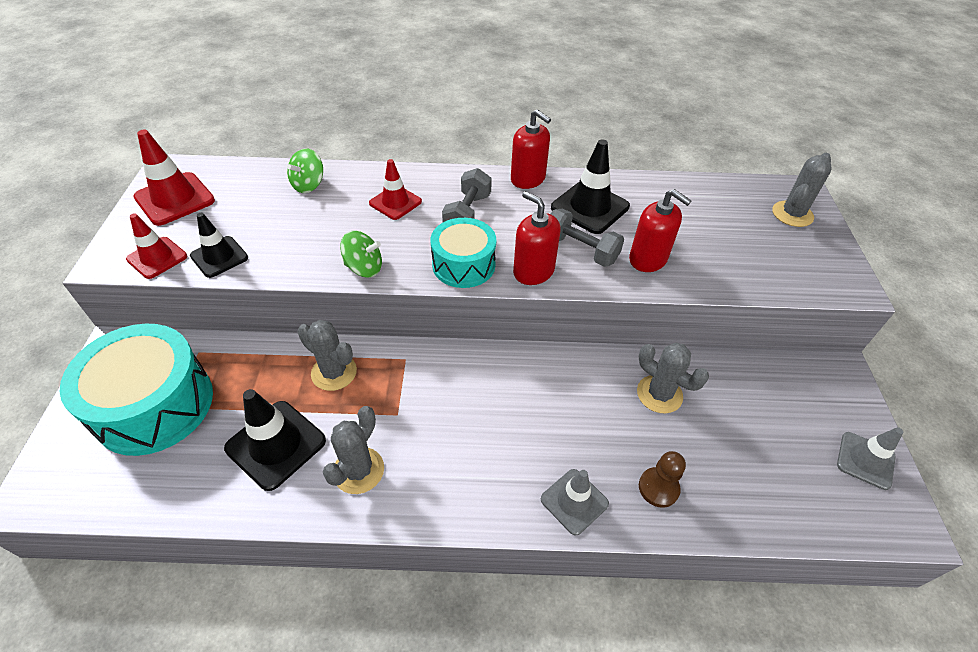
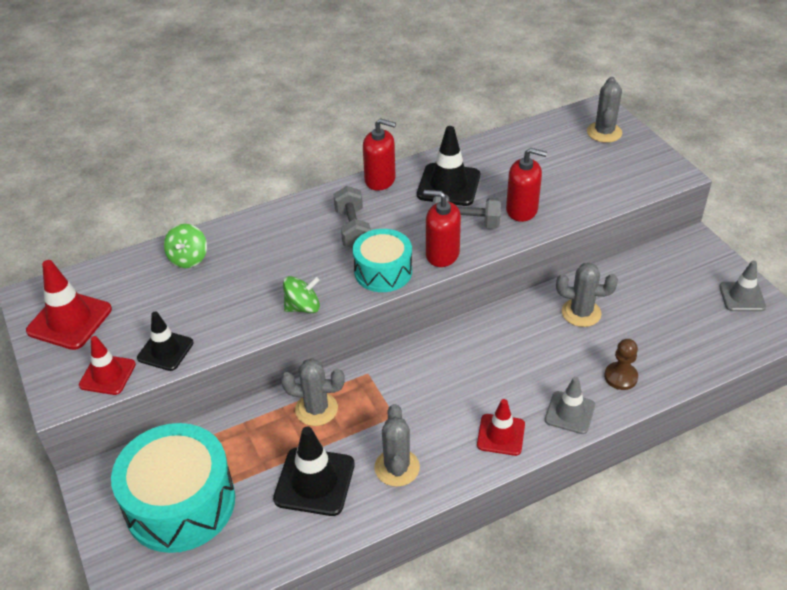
camera: 25 degrees left, 5 degrees down
(395, 202) = (282, 243): red traffic cone -> red traffic cone (501, 435)

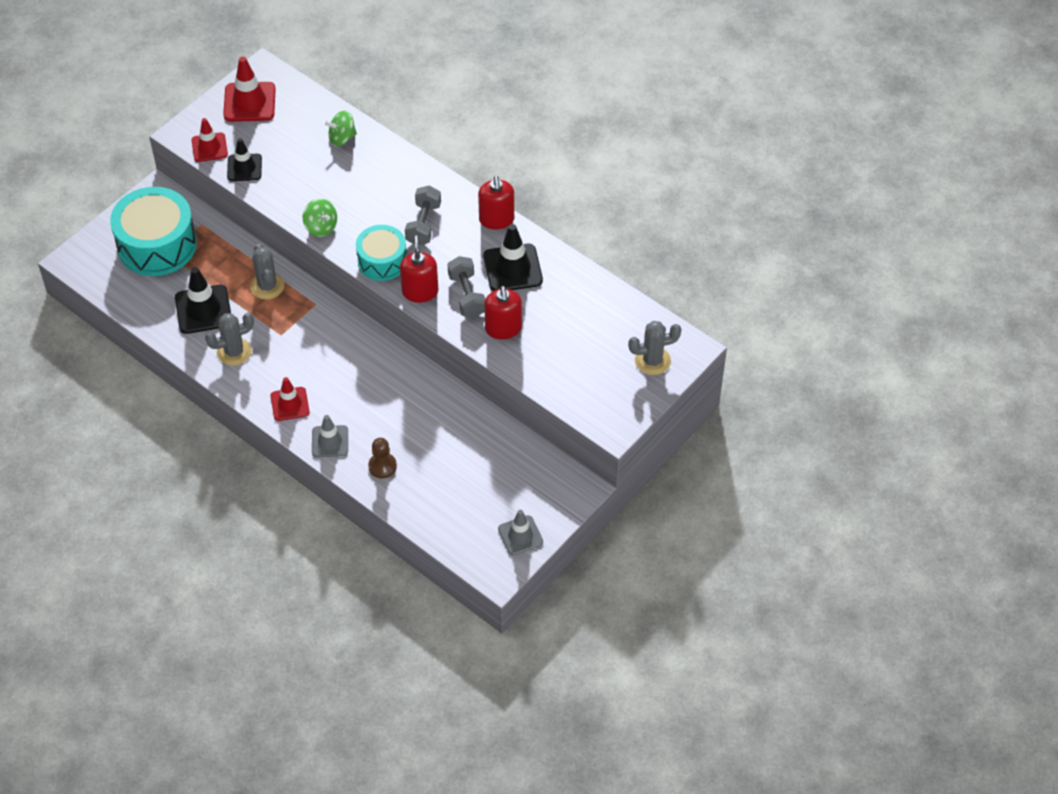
camera: 65 degrees right, 10 degrees up
(353, 229) = (423, 224): grey dumbbell -> grey dumbbell turned 45 degrees counterclockwise
(581, 313) = (445, 423): grey cactus -> none

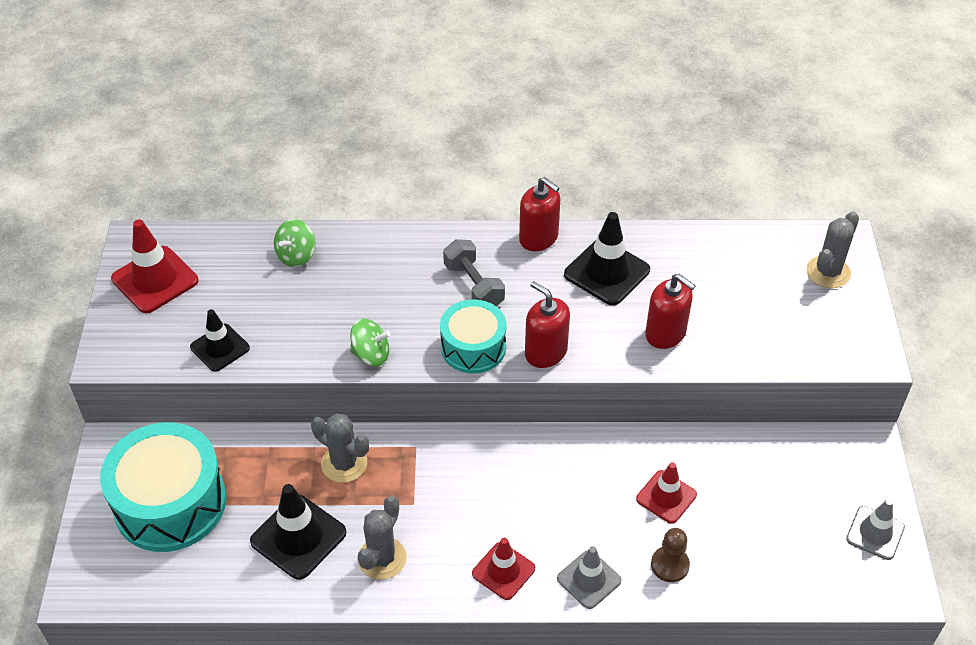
camera: 40 degrees left, 5 degrees down
(209, 147) = (156, 351): red traffic cone -> red traffic cone (666, 497)
(467, 295) = (595, 325): grey dumbbell -> none

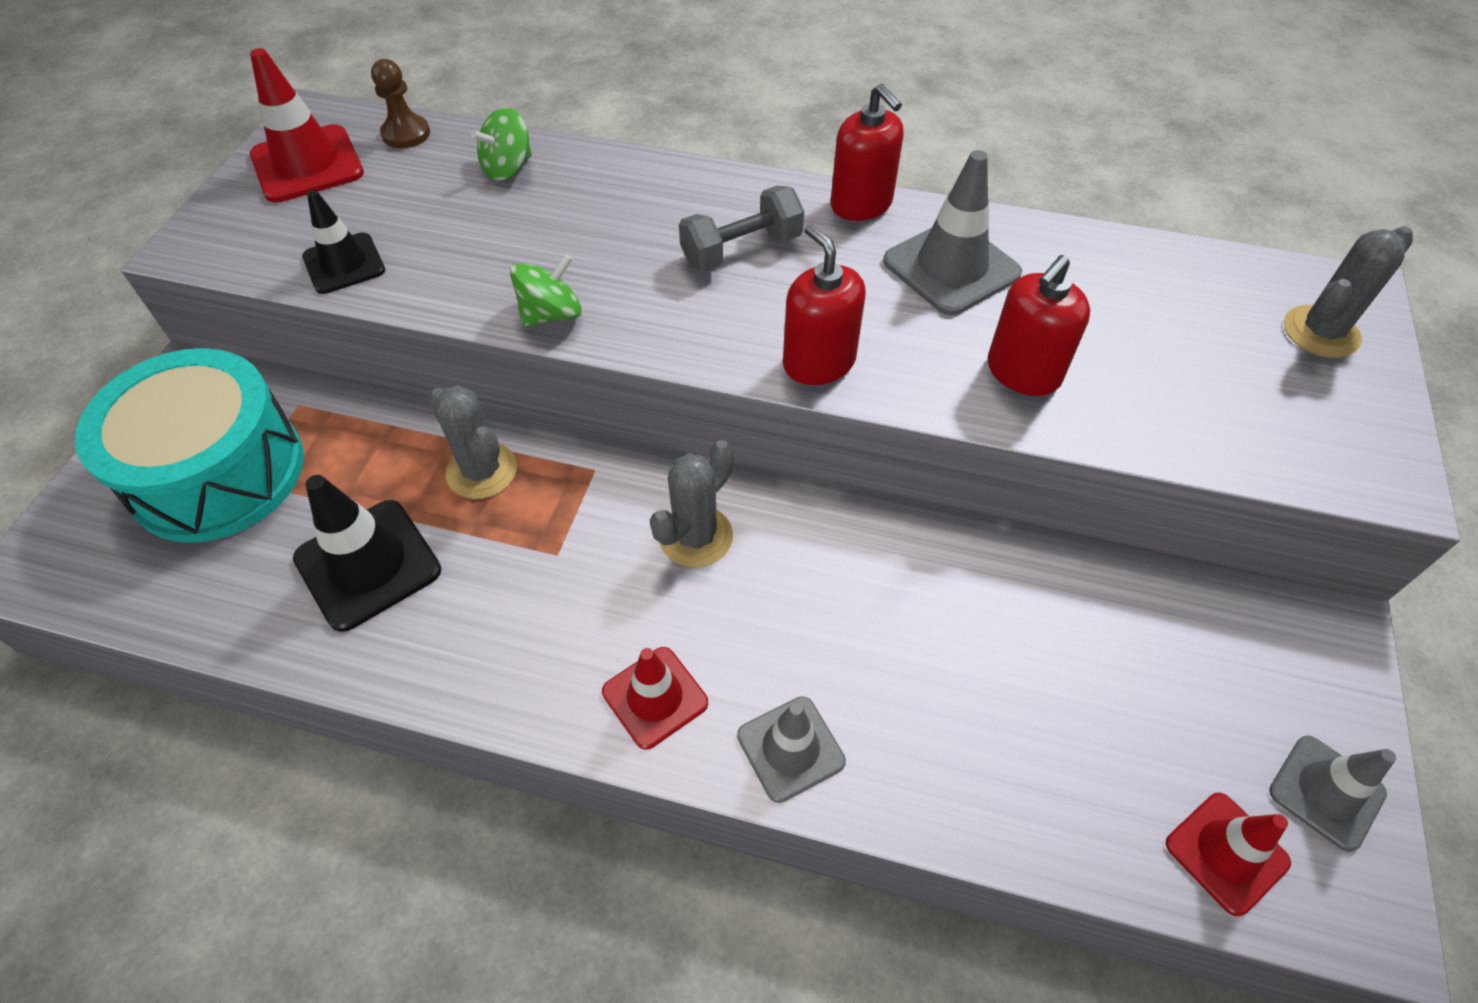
camera: 15 degrees right, 5 degrees up
(371, 355) = (551, 314): green spinning top -> green spinning top turned 60 degrees counterclockwise
(382, 558) = (475, 628): grey cactus -> grey cactus (695, 536)
(473, 347) = (708, 333): turquoise drum -> none
(474, 286) = (741, 250): grey dumbbell -> grey dumbbell turned 75 degrees clockwise
(607, 272) = (951, 267): black traffic cone -> grey traffic cone
(665, 333) = (1023, 372): red soap dispenser -> red soap dispenser turned 75 degrees clockwise
(666, 497) = (960, 637): red traffic cone -> red traffic cone (1226, 853)
(670, 565) = (937, 758): brown pawn -> brown pawn (406, 134)

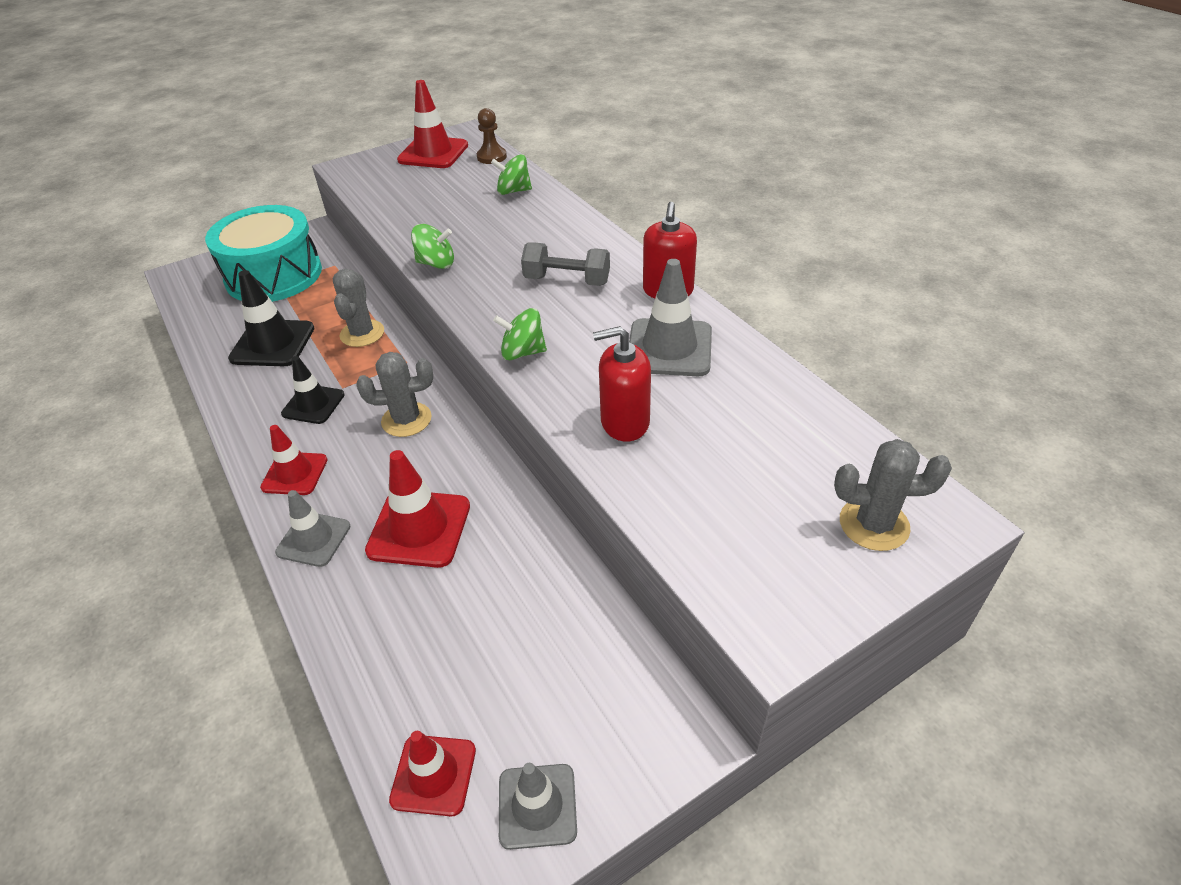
camera: 45 degrees right, 10 degrees down
(344, 264) = (388, 200): black traffic cone -> black traffic cone (313, 404)
(819, 362) = (522, 352): red soap dispenser -> green spinning top
(883, 642) = (419, 528): none -> red traffic cone

